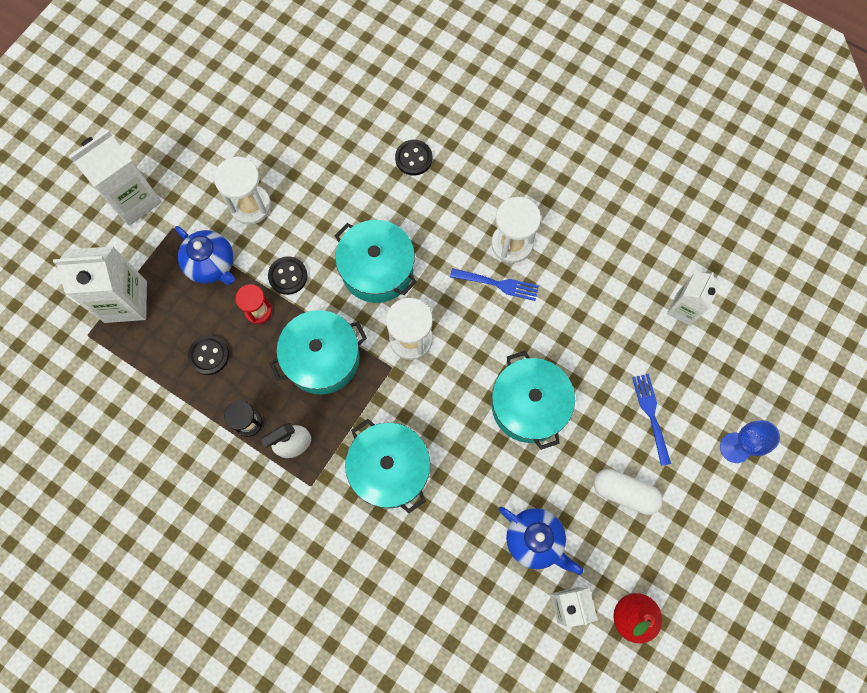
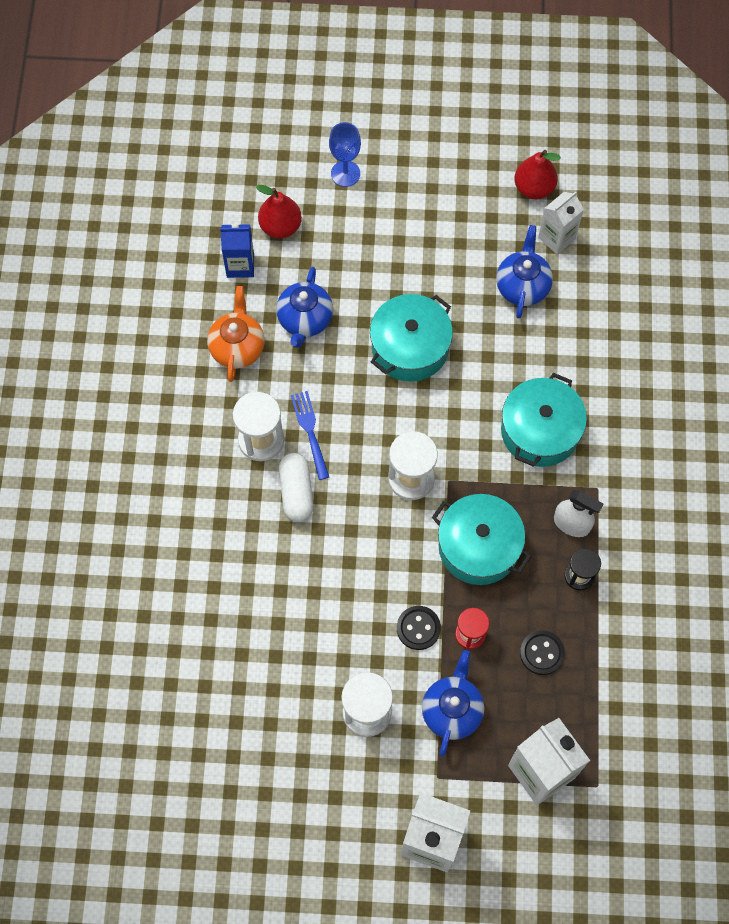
camera: 120 degrees left, 5 degrees down
(377, 269) = (360, 548): turquoise pot -> none
(413, 158) = (220, 581): black button -> none
(602, 333) = (305, 320): none -> blue teapot
(605, 268) = (237, 347): none -> orange teapot
(624, 493) = (438, 238): white capsule -> white capsule (296, 492)
(651, 415) = (356, 248): blue fork -> none
(683, 309) = (240, 265): white carton -> blue carton
(706, 362) = (280, 226): none -> red pear

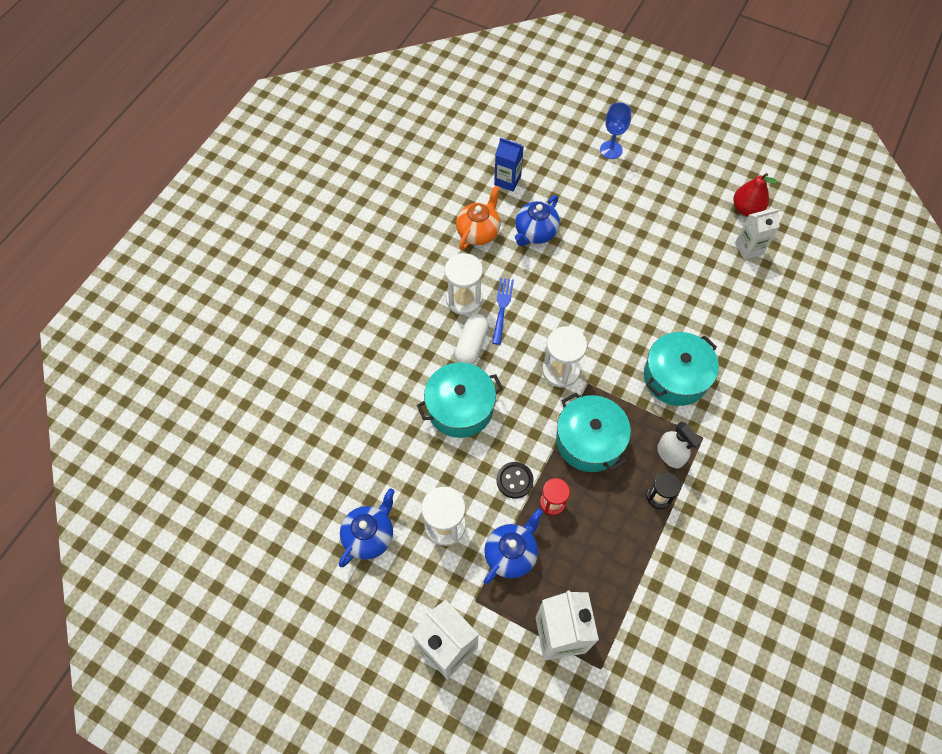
camera: 25 degrees right, 5 degrees down
(280, 226) = (548, 166): red pear -> none
(410, 347) = (603, 280): turquoise pot -> turquoise pot (460, 408)
(522, 286) = (708, 271): blue teapot -> blue teapot (369, 535)
(542, 653) = (602, 542): black button -> none

